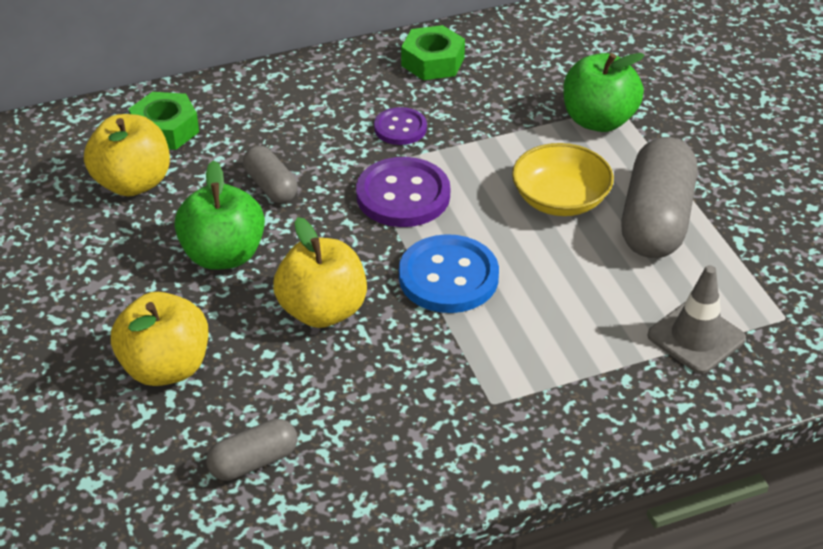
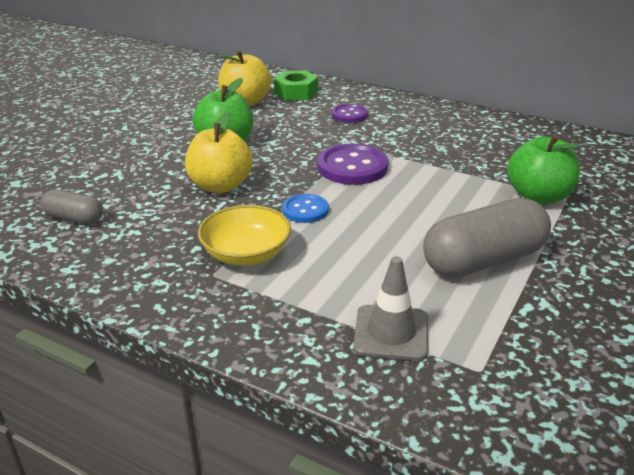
camera: 50 degrees right, 10 degrees down
(166, 367) = (121, 165): yellow apple -> none
(271, 186) = (297, 131): grey capsule -> none
(400, 128) = (407, 142): purple button -> purple button (349, 115)
(433, 61) = (480, 127): green nut -> none
(448, 277) = (305, 210): blue button -> blue button, size x0.59
(560, 199) = (438, 216): yellow bowl -> yellow bowl (246, 253)

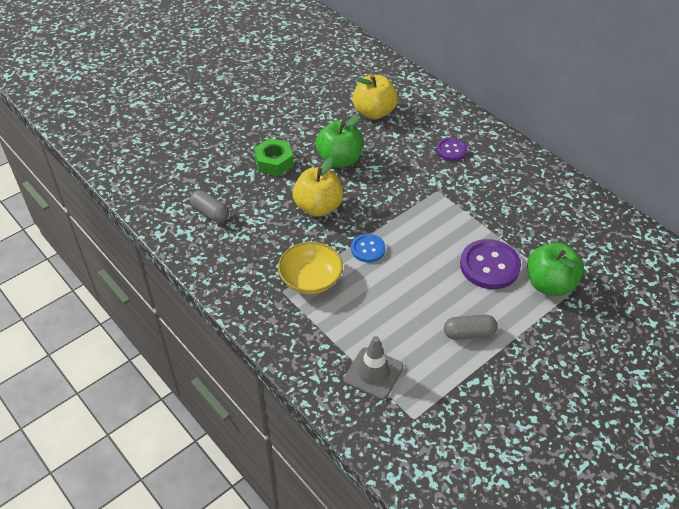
camera: 20 degrees right, 15 degrees up
(296, 92) = (420, 109): green nut -> green nut (274, 162)
(352, 167) = (423, 213): purple button -> purple button (489, 266)
(483, 260) = (469, 333): grey capsule -> grey capsule, size x0.53

